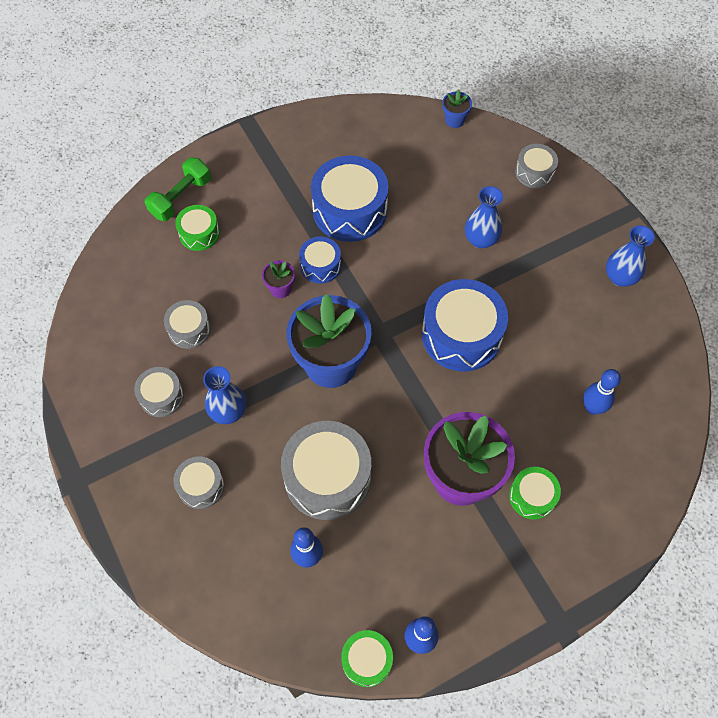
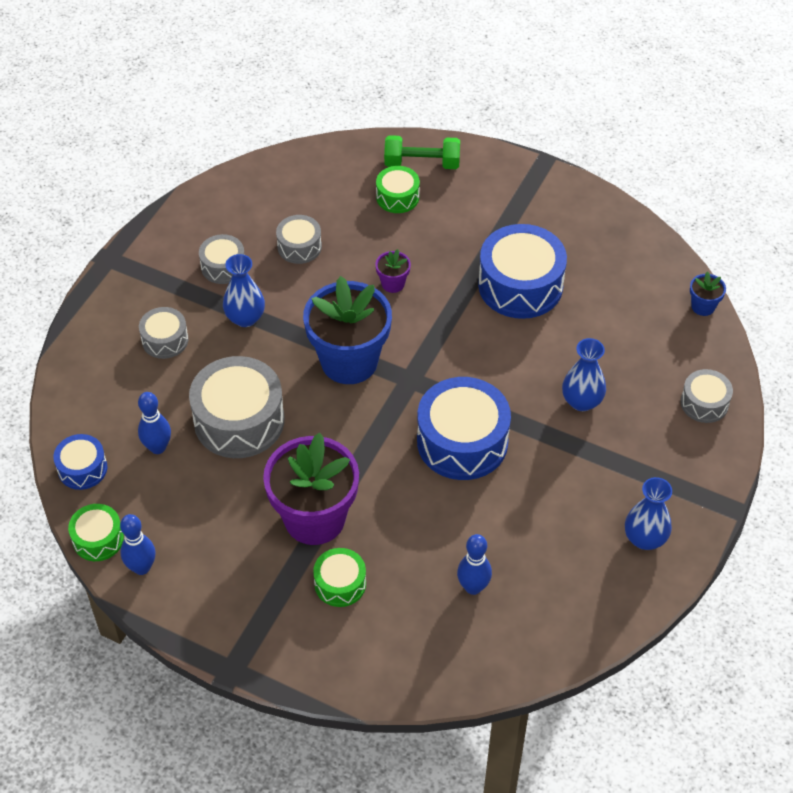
camera: 55 degrees right, 10 degrees down
(320, 265) = (442, 298): blue drum -> blue drum (82, 468)

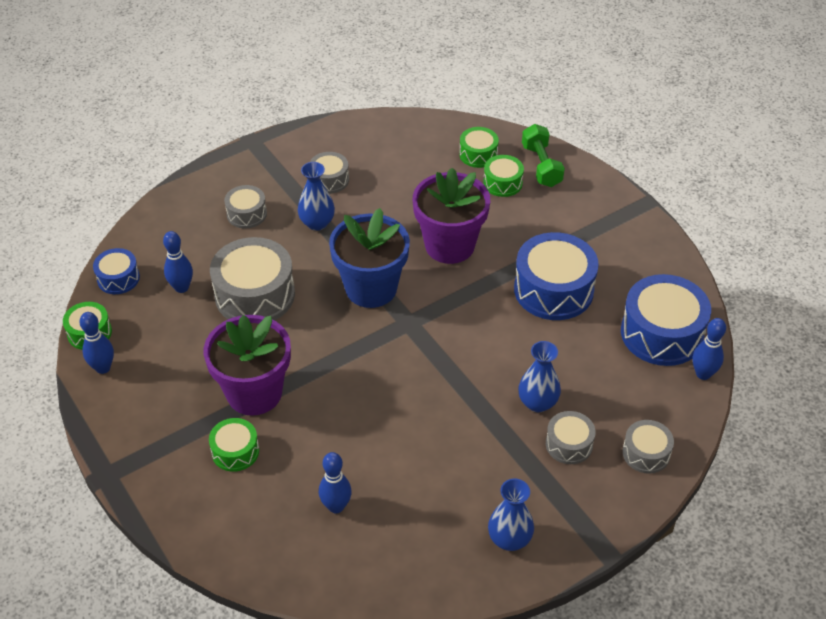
camera: 30 degrees right, 5 degrees down
(299, 247) = (397, 189): grey drum -> grey drum (569, 444)
(352, 177) = (478, 154): none -> green drum
(393, 284) = (449, 245): purple flower pot -> purple flower pot, size x2.37
(422, 163) = (541, 166): green dumbbell -> green dumbbell turned 45 degrees clockwise
(462, 441) = (414, 389): blue drum -> blue drum (661, 333)
(703, 306) = (703, 374): blue flower pot -> blue bowling pin

